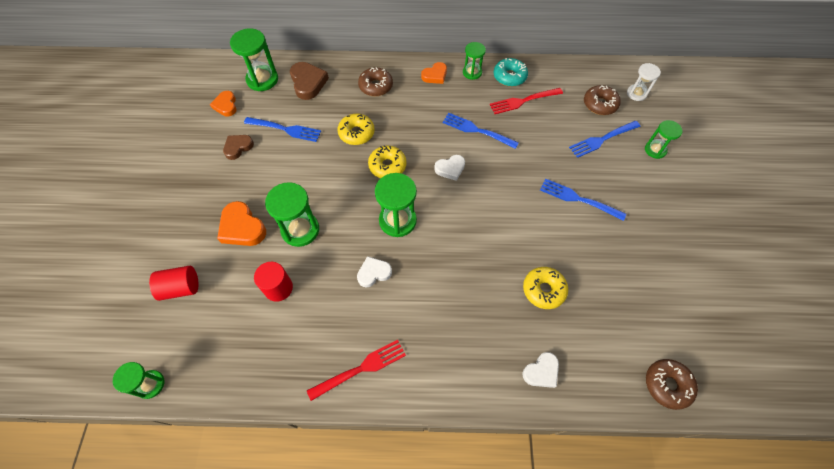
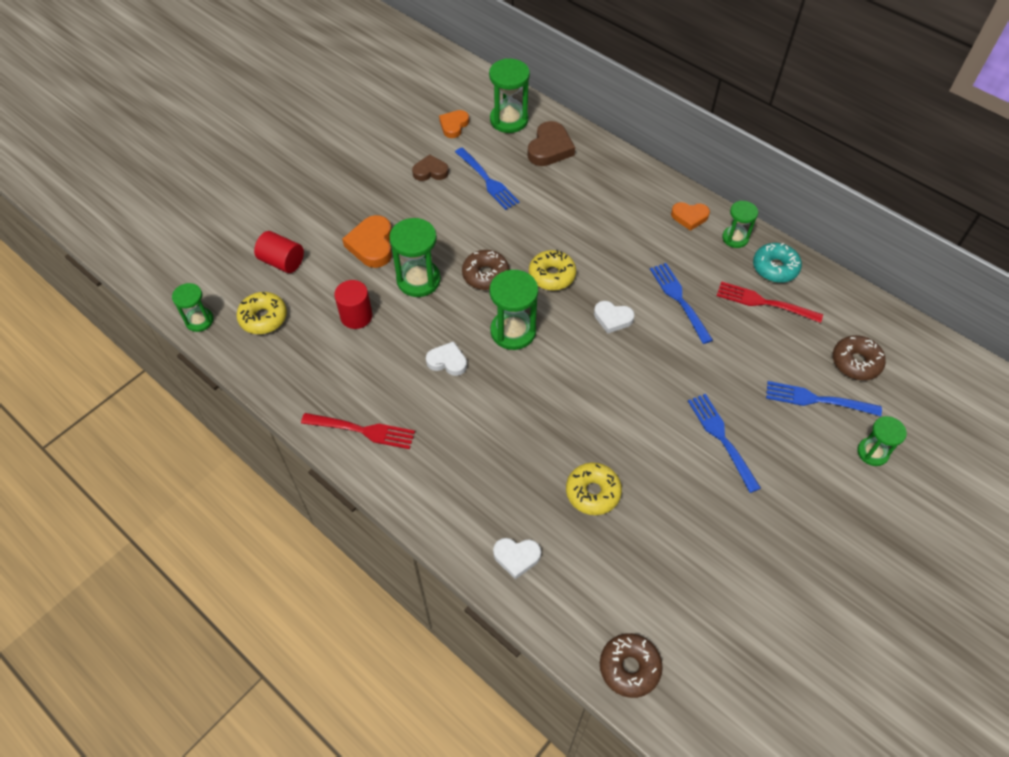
camera: 40 degrees right, 5 degrees down
(356, 133) = (551, 225): yellow donut -> yellow donut (263, 318)
(376, 86) = (615, 191): brown donut -> brown donut (485, 275)
(636, 93) = (918, 380): white hourglass -> none

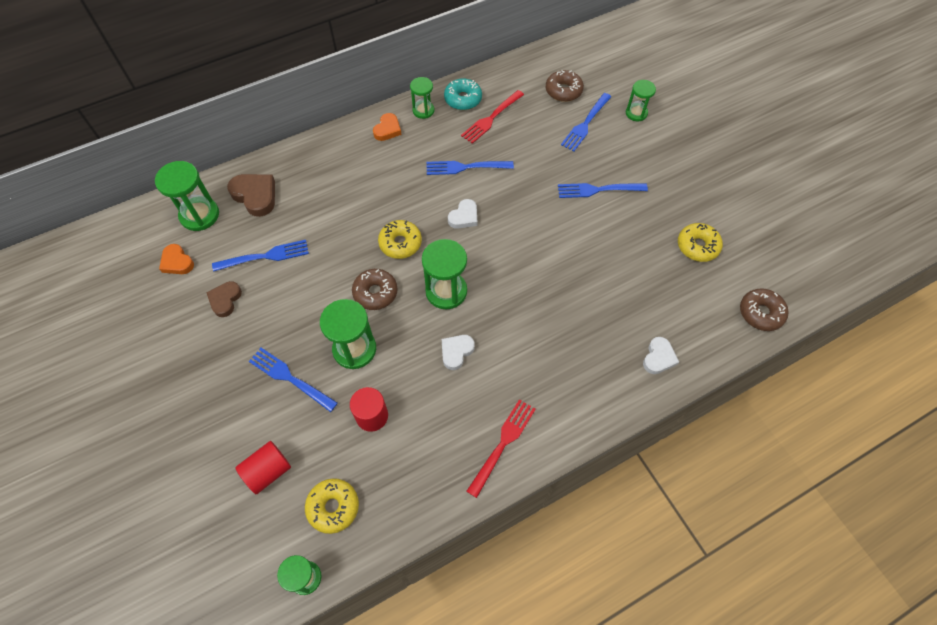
camera: 70 degrees left, 5 degrees up
(372, 245) = (291, 378): orange heart -> blue fork
(593, 492) = (618, 287): yellow donut -> yellow donut (697, 246)

